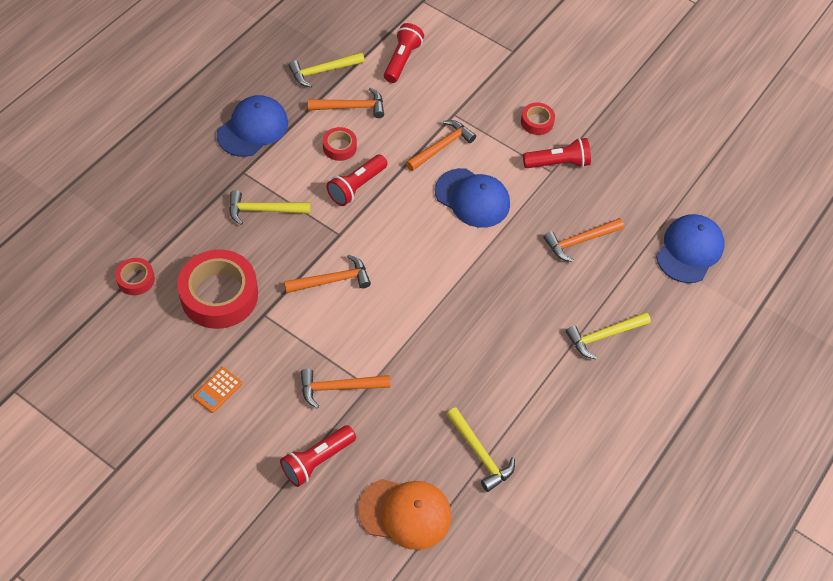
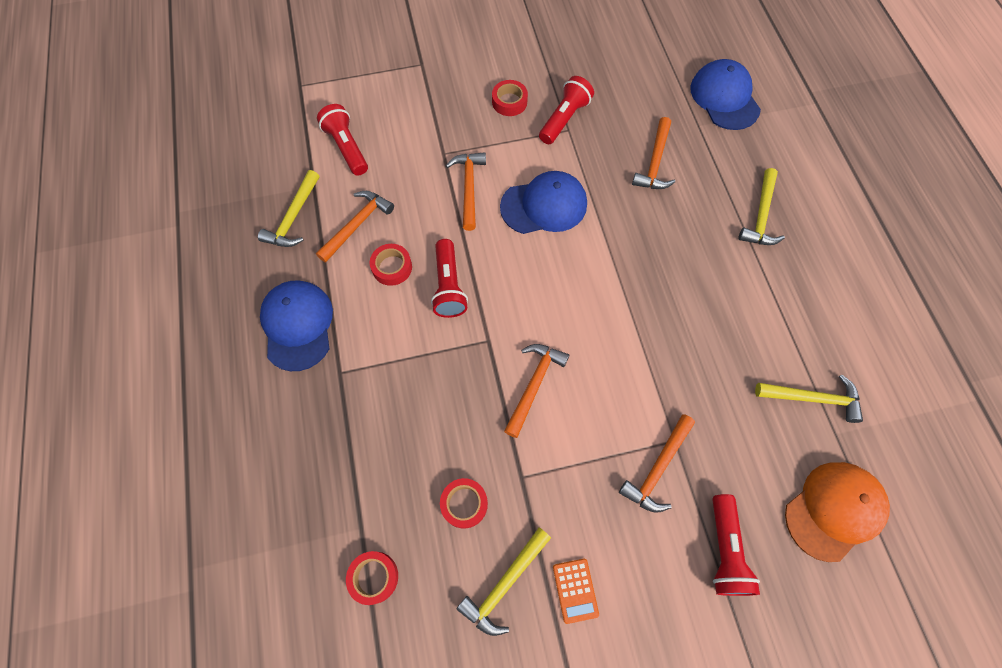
camera: 45 degrees left, 10 degrees up
(219, 295) = (464, 504): red tape -> red tape, size x0.48
(263, 210) = (401, 387): yellow hammer -> yellow hammer (504, 584)

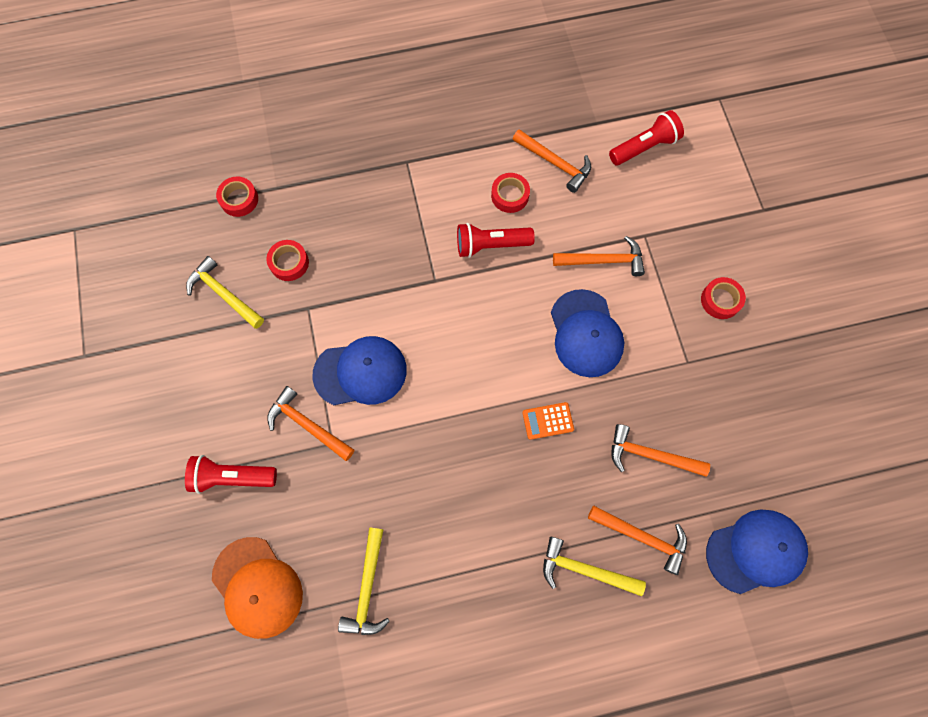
camera: 90 degrees right, 5 degrees up
(293, 217) = (561, 110): yellow hammer -> none
(298, 325) = (451, 125): blue cap -> blue cap (360, 372)
(534, 385) = (390, 320): orange hammer -> orange hammer (642, 537)
(564, 119) = (702, 358): red flashlight -> none
(575, 590) = (213, 348): orange calculator -> orange calculator (548, 421)

